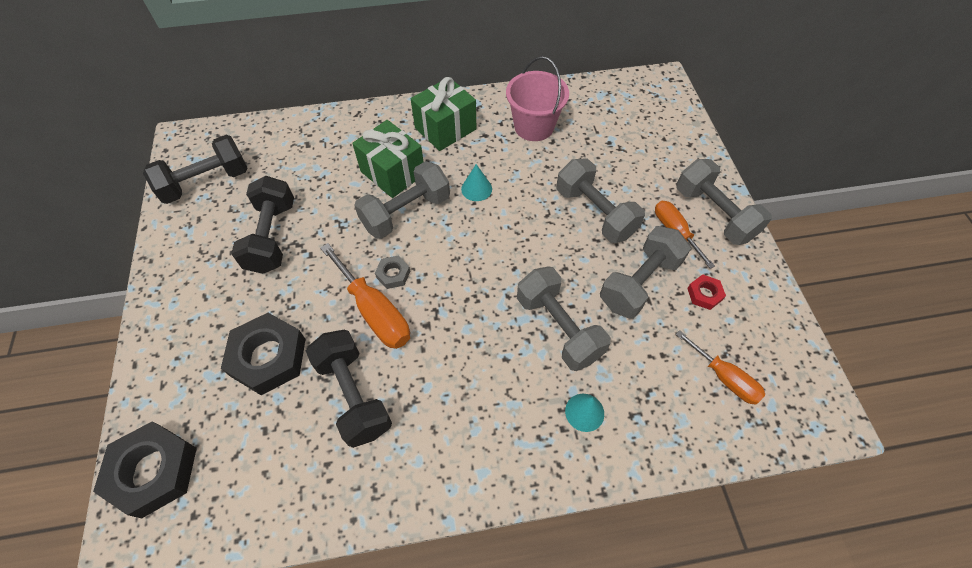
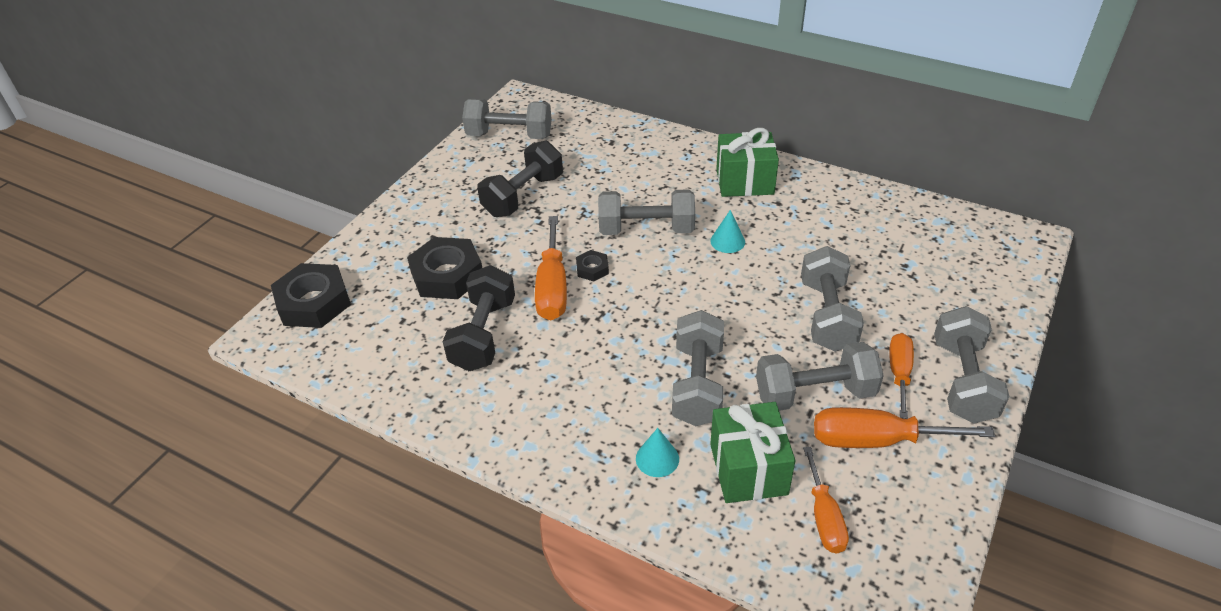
camera: 40 degrees right, 15 degrees down
(206, 182) = (509, 135): black dumbbell -> grey dumbbell
(393, 173) = (663, 194): green gift -> green gift (748, 469)
(393, 274) = (592, 269): grey nut -> black nut
(534, 126) = (835, 217): pink bucket -> none
(704, 294) = (876, 440): red nut -> orange screwdriver

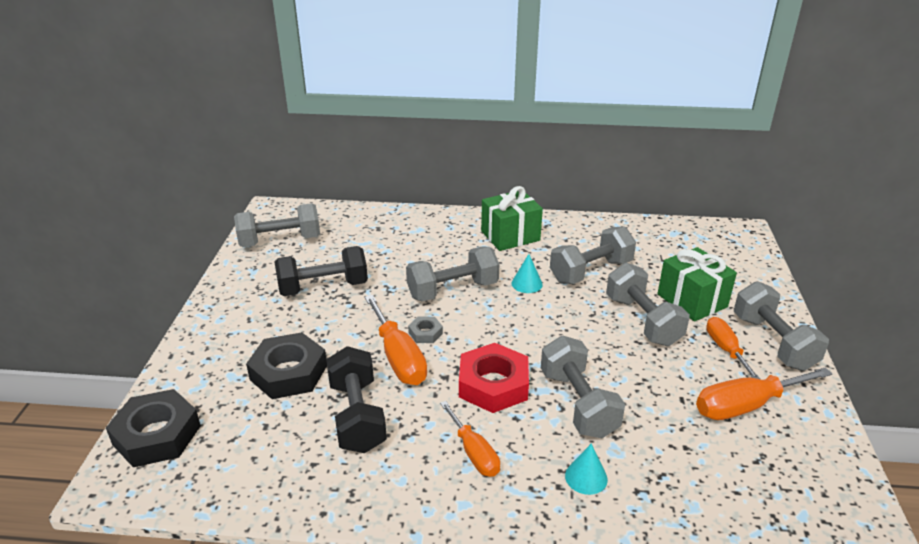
camera: 25 degrees left, 10 degrees down
(523, 195) = (323, 287): black dumbbell -> black dumbbell turned 60 degrees clockwise
(592, 269) = (425, 333): black nut -> grey nut
(626, 340) = (493, 384): none -> red nut
(748, 469) = (666, 461): green gift -> green gift (692, 300)
(814, 394) = (675, 383): grey dumbbell -> grey dumbbell (591, 271)
(824, 517) = (751, 480): orange screwdriver -> orange screwdriver (474, 453)

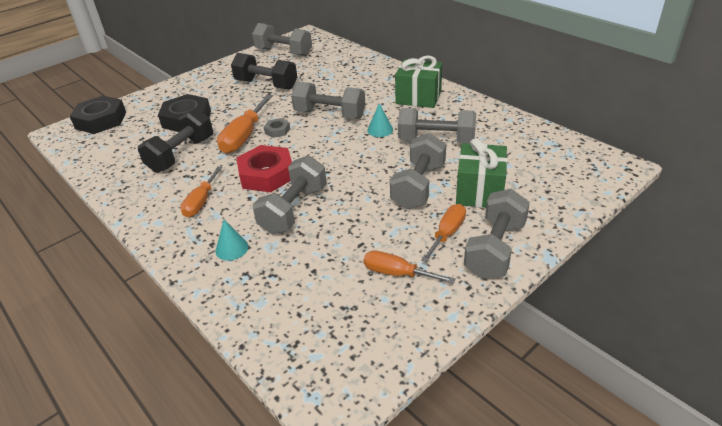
camera: 45 degrees right, 5 degrees up
(746, 405) = (397, 273): orange screwdriver -> orange screwdriver, size x0.65

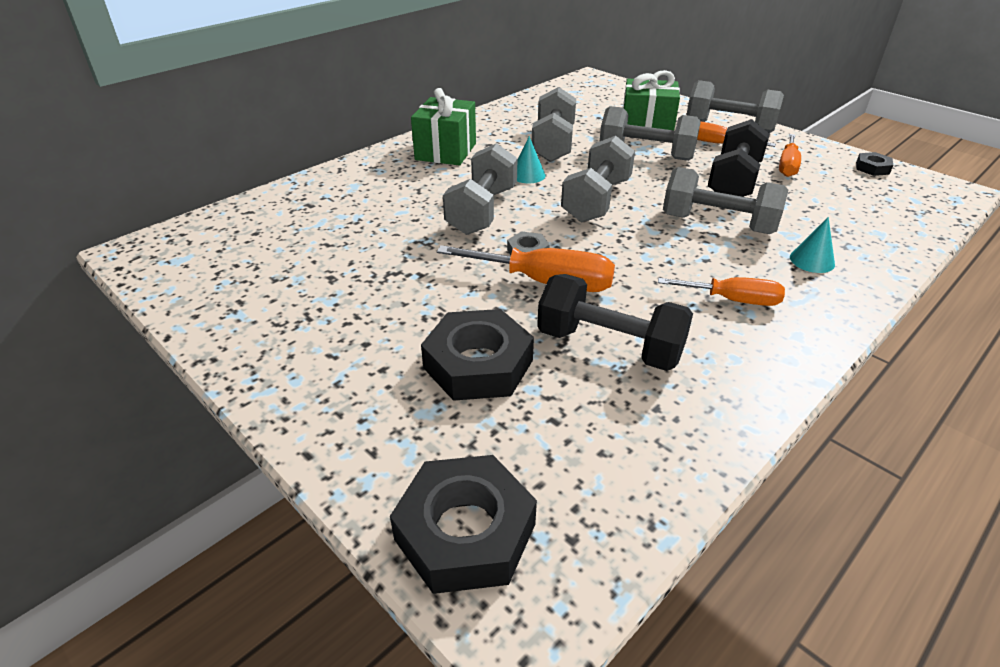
camera: 95 degrees left, 0 degrees up
(266, 84) = (356, 279): black dumbbell -> black dumbbell (733, 181)
(266, 174) = (649, 250): red nut -> none
(283, 52) = (214, 271): grey dumbbell -> grey dumbbell (596, 200)
(392, 344) = (872, 168): none -> black nut

